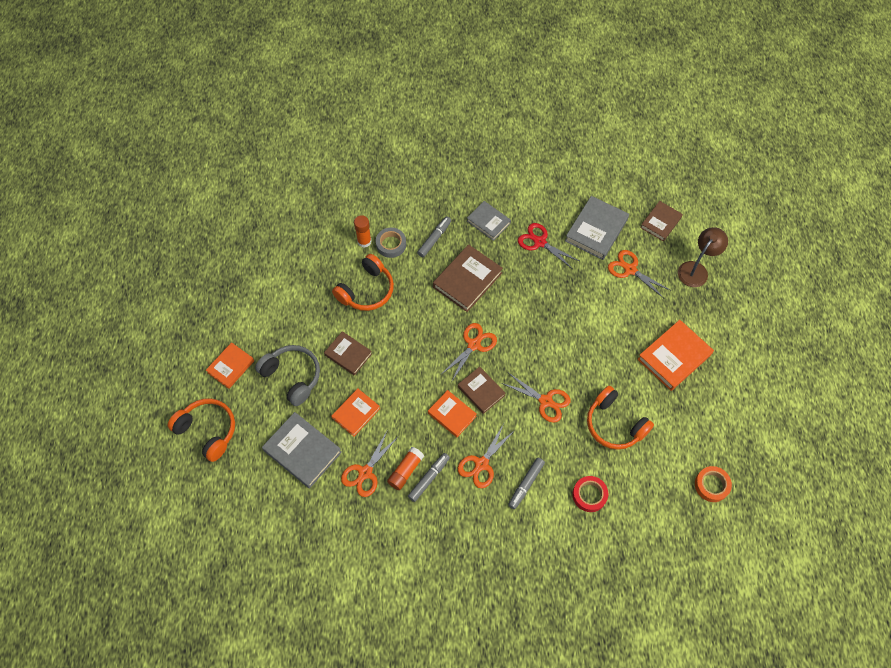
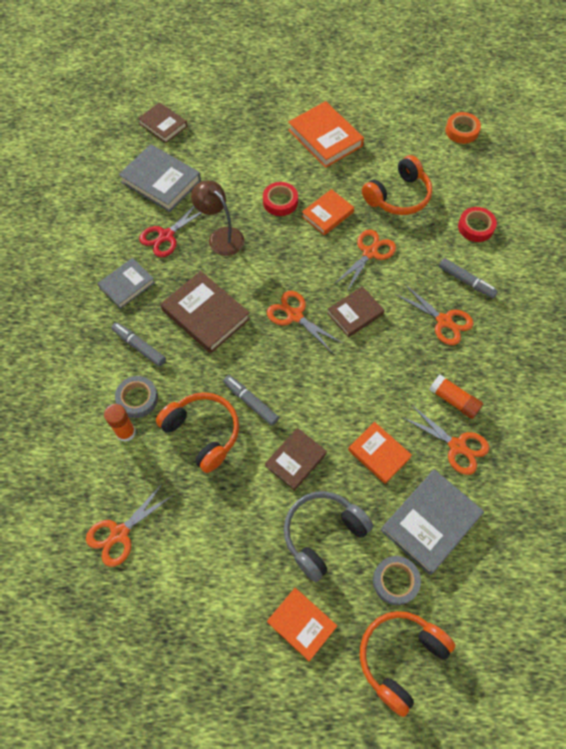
camera: 85 degrees left, 0 degrees up
(259, 427) = (395, 581): none -> grey tape
(429, 478) = (462, 376): grey marker -> grey marker (251, 402)
(452, 414) = (383, 346): orange book -> orange book (327, 214)
(590, 324) = (280, 202): none -> red tape
(630, 270) = (217, 159): orange scissors -> orange scissors (120, 533)
(696, 269) = (226, 105): brown lamp -> brown lamp (221, 236)

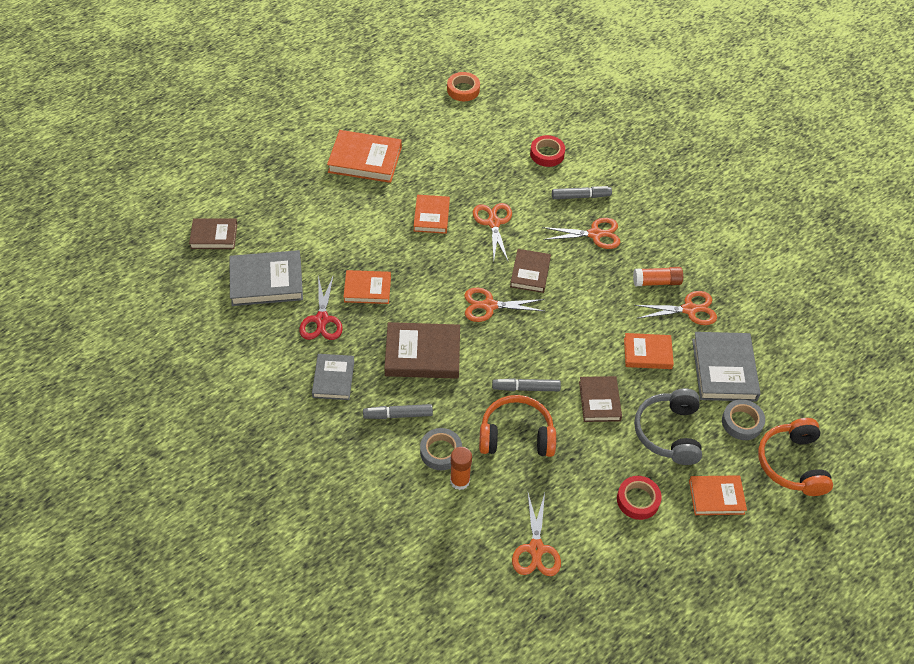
camera: 45 degrees left, 10 degrees down
(221, 236) = (367, 289): brown lamp -> orange book
(280, 202) = (384, 231): red tape -> red tape (638, 500)
(398, 196) = (469, 168): orange headphones -> none

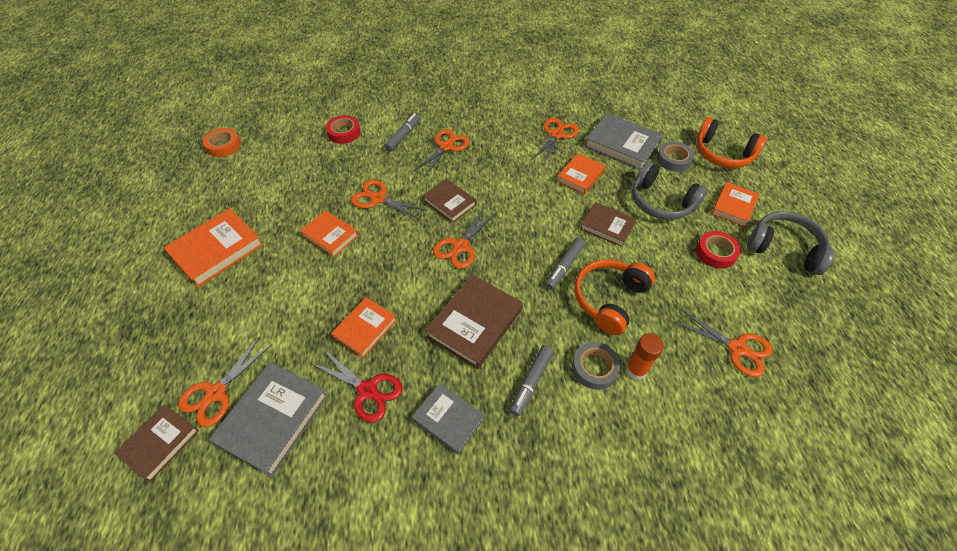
camera: 55 degrees left, 0 degrees up
(262, 239) = (216, 393): none -> orange scissors
(656, 282) = (519, 138): orange glue stick -> none
(691, 558) = (784, 248): none -> grey headphones

